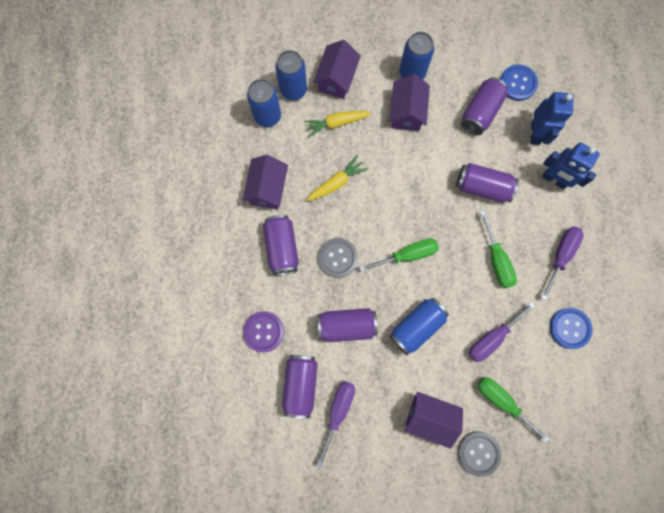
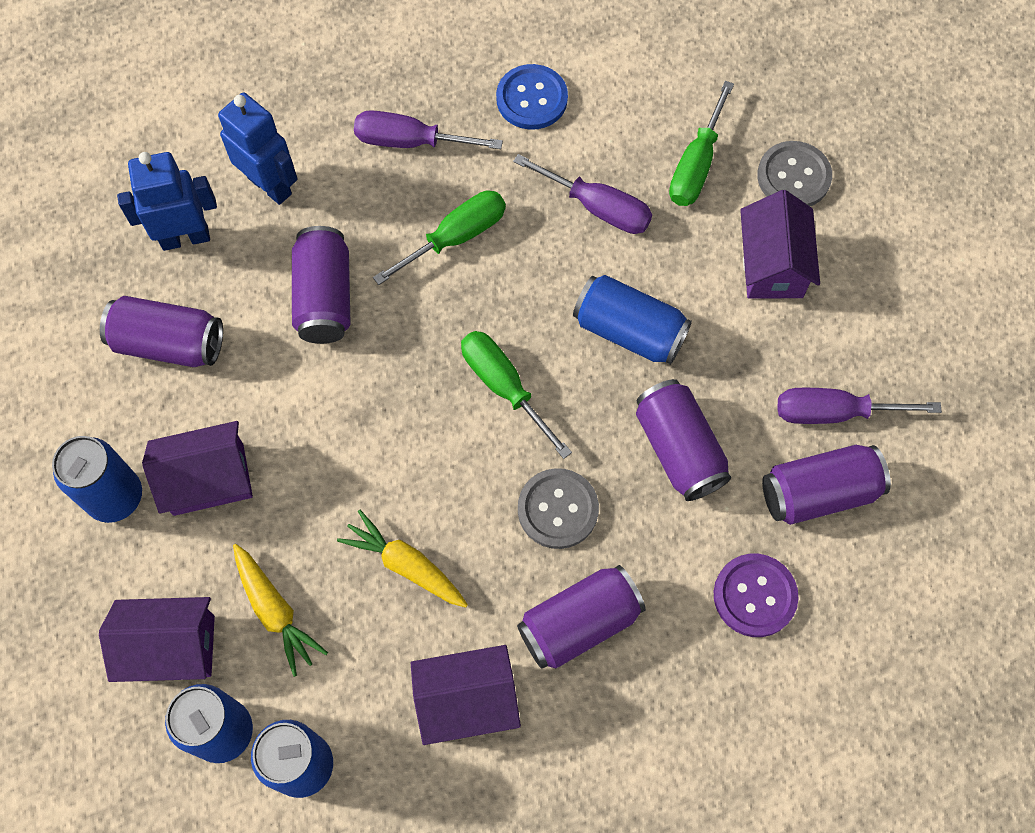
camera: 110 degrees left, 10 degrees down
(518, 83) = (87, 294): blue button -> none
(554, 180) = (270, 185): blue robot -> blue robot turned 60 degrees counterclockwise

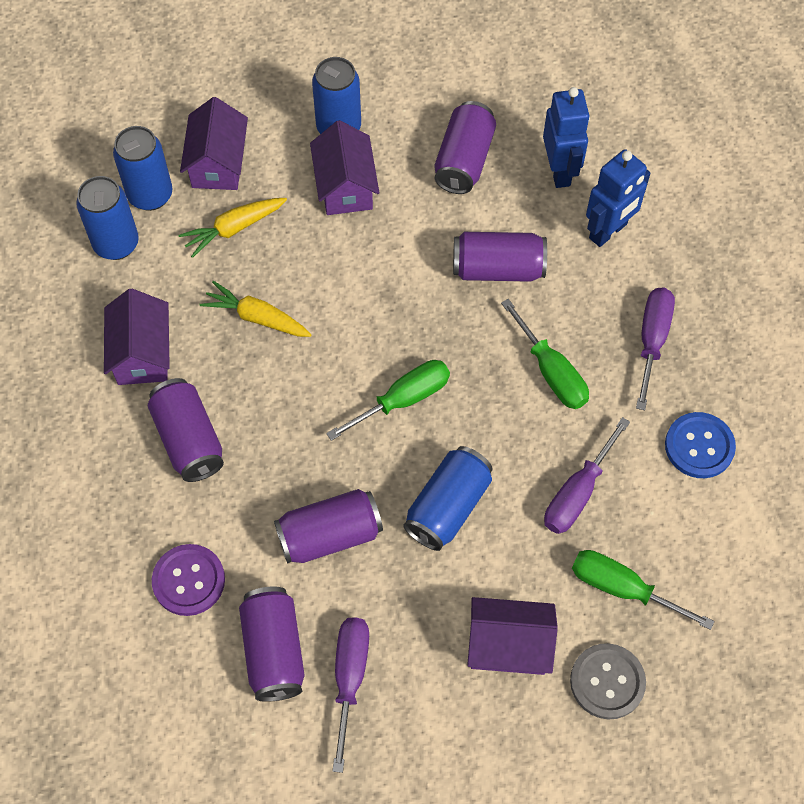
camera: 95 degrees right, 5 degrees down
(405, 564) = (257, 317): yellow carrot -> yellow carrot turned 105 degrees counterclockwise
(558, 509) = (287, 432): grey button -> none

